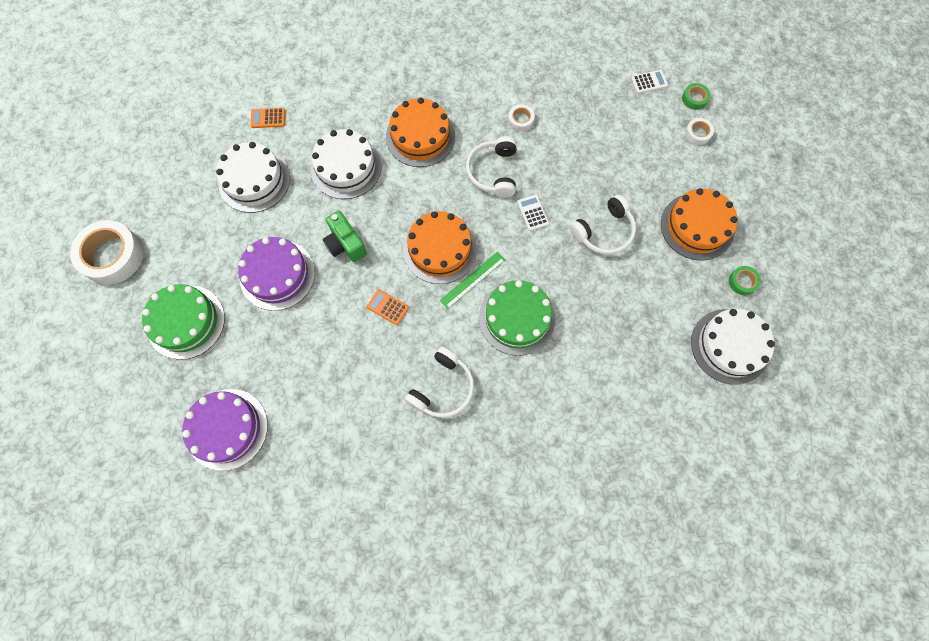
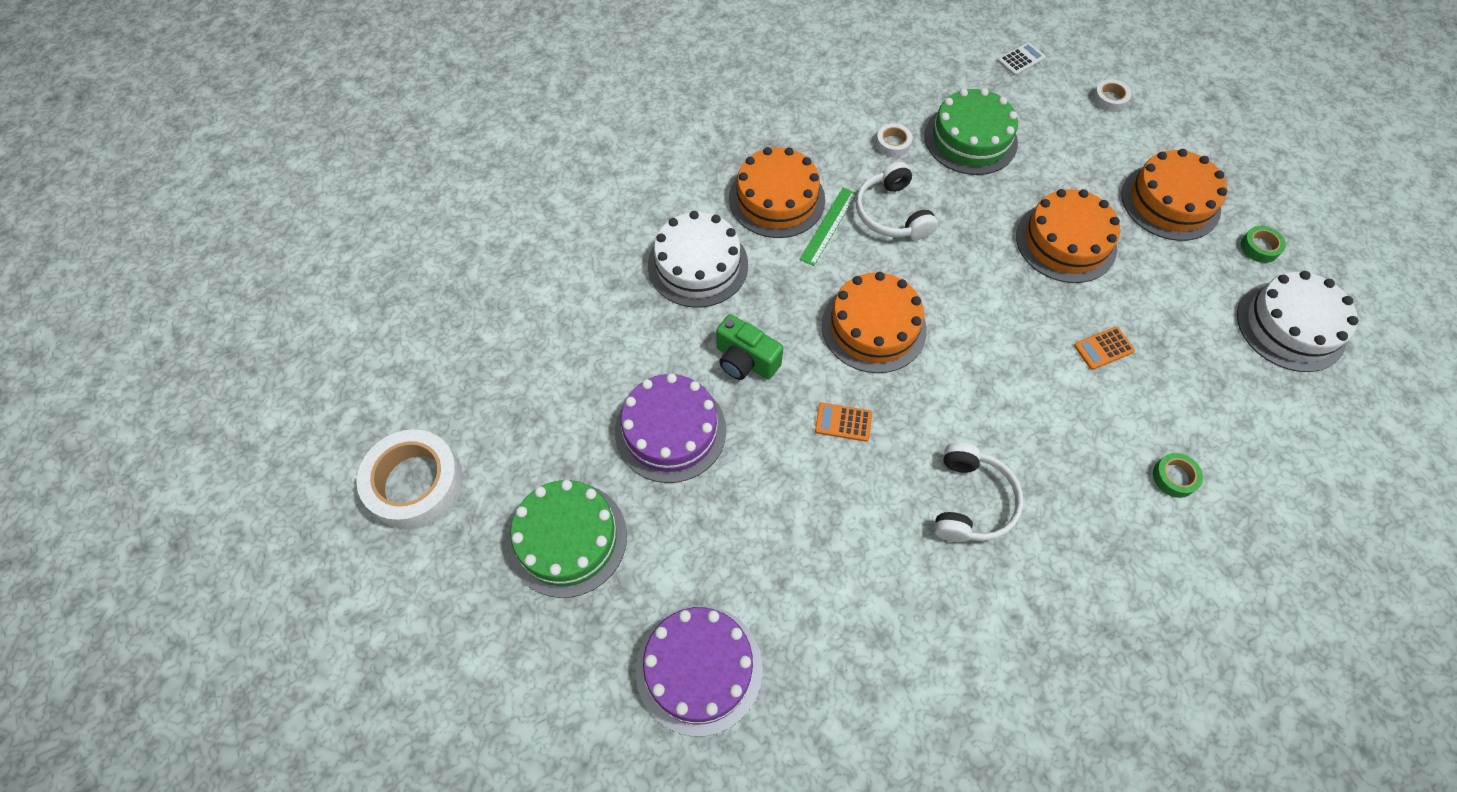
camera: 20 degrees left, 10 degrees down
(254, 180) = (579, 319): white cake -> none
(268, 118) = (561, 236): orange calculator -> orange calculator (1103, 348)
(472, 280) = (936, 351): green ruler -> green ruler (828, 226)
(517, 318) = (1018, 379): green cake -> green cake (970, 139)
(532, 213) = (967, 246): white calculator -> none
(604, 232) = (1066, 242): white headphones -> orange cake
(694, 99) = (1083, 63): green tape -> green tape (1174, 477)

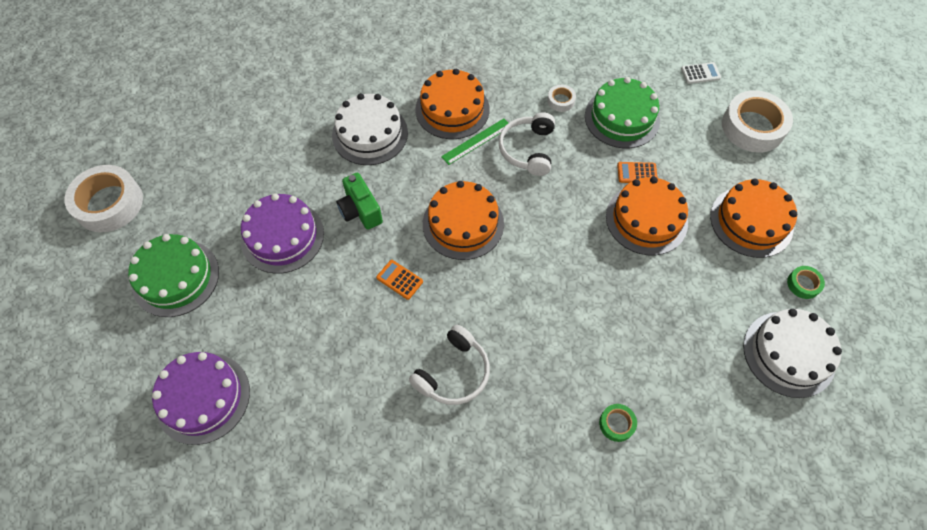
camera: 25 degrees right, 0 degrees up
(1103, 348) = (624, 308): orange calculator -> orange calculator (637, 173)
(1109, 99) = (753, 127): white tape -> white tape, size x2.20

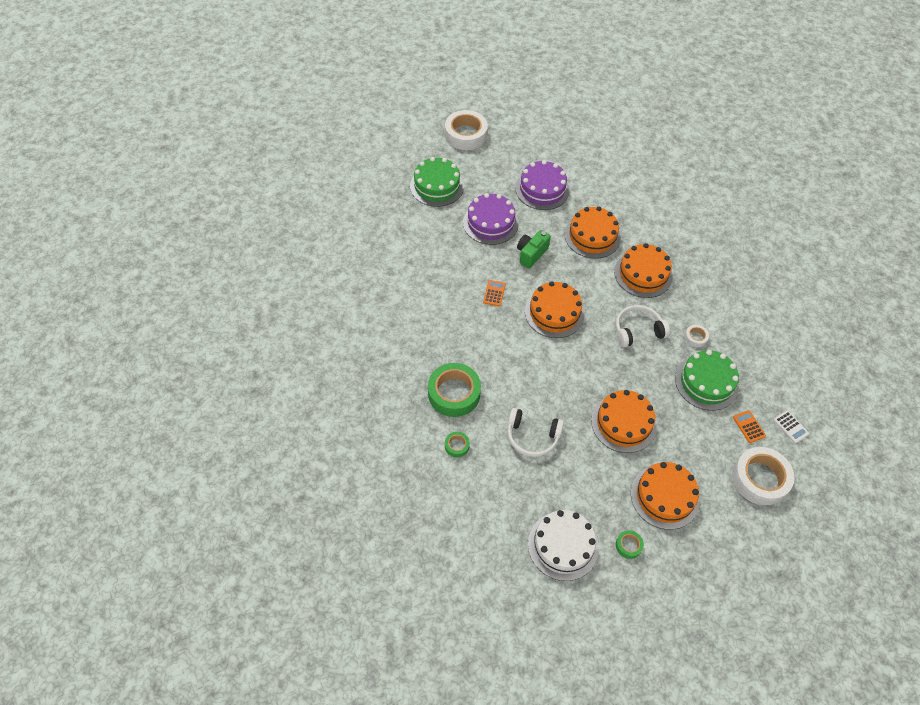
camera: 65 degrees right, 5 degrees down
(203, 398) = (374, 230): purple cake -> purple cake (542, 189)
(370, 134) = (592, 236): white cake -> orange cake
(453, 373) = (447, 344): white headphones -> white headphones (532, 437)
(476, 141) = (625, 297): green ruler -> none
(535, 395) = (454, 393): none -> green tape
(637, 173) = (661, 406): orange calculator -> orange calculator (749, 426)

